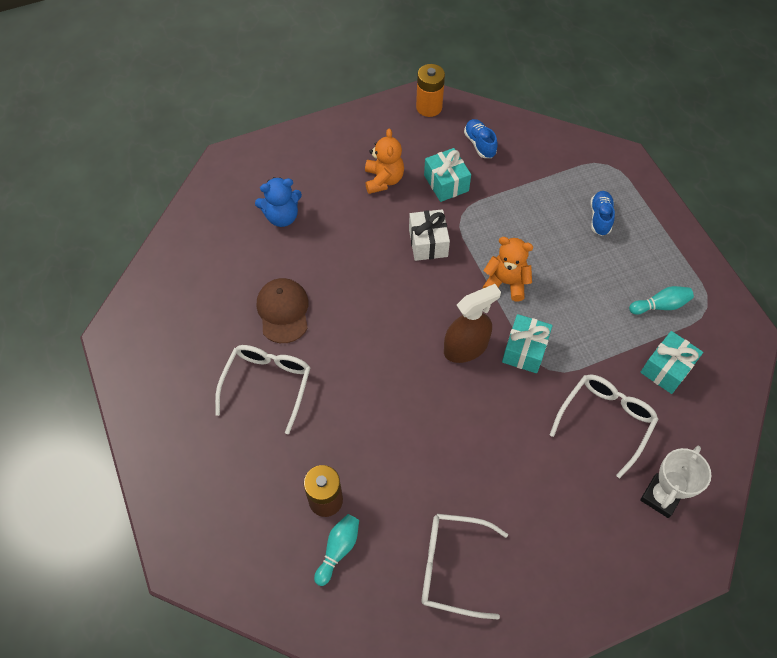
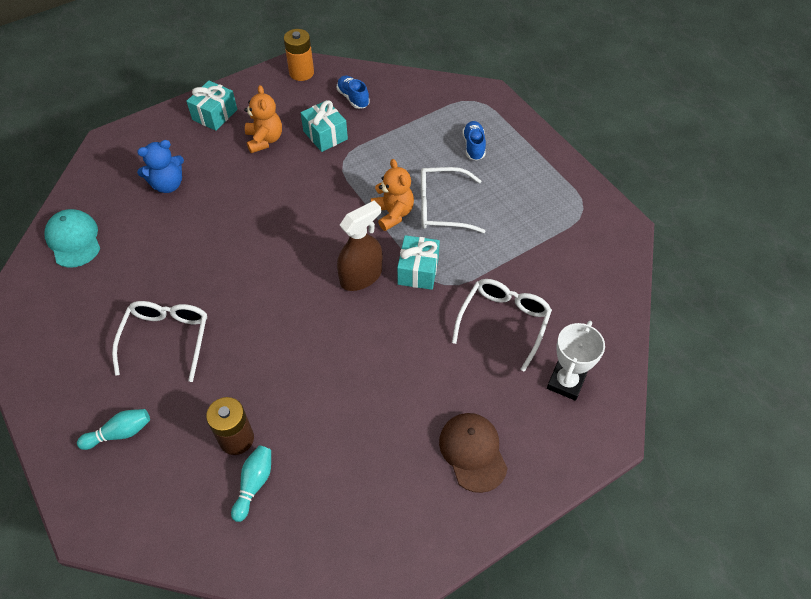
camera: 10 degrees left, 5 degrees down
(186, 264) = (74, 240): none -> turquoise cap
(283, 311) = (177, 269): brown cap -> brown cap (473, 452)
(428, 243) = (314, 189): white gift -> none
(452, 567) = (372, 481): white glasses -> white glasses (441, 207)
(506, 283) = (393, 214): orange teddy bear -> orange teddy bear turned 60 degrees clockwise
(660, 305) = (540, 214): turquoise bowling pin -> turquoise bowling pin (120, 433)
(666, 369) = (554, 267): turquoise gift -> turquoise gift (215, 115)

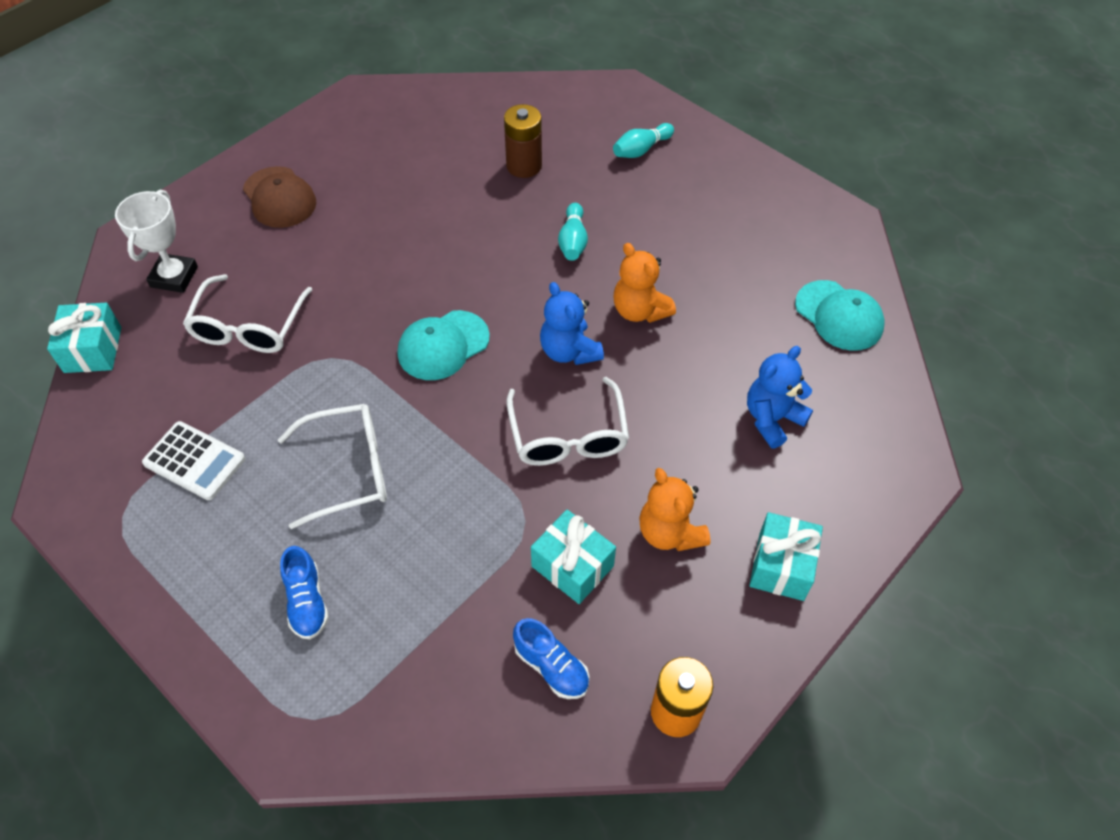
camera: 165 degrees right, 0 degrees up
(166, 339) = (647, 233): white glasses -> white glasses (568, 435)
(254, 484) = (491, 138): turquoise bowling pin -> turquoise bowling pin (573, 241)
(274, 254) = (569, 351): none -> blue teddy bear
(361, 276) = (443, 345): brown spray bottle -> turquoise cap
(393, 214) = (421, 443): orange teddy bear -> orange teddy bear (639, 310)
(418, 271) = (368, 368): turquoise gift -> turquoise gift (93, 350)
(540, 232) = (194, 461): none -> white calculator

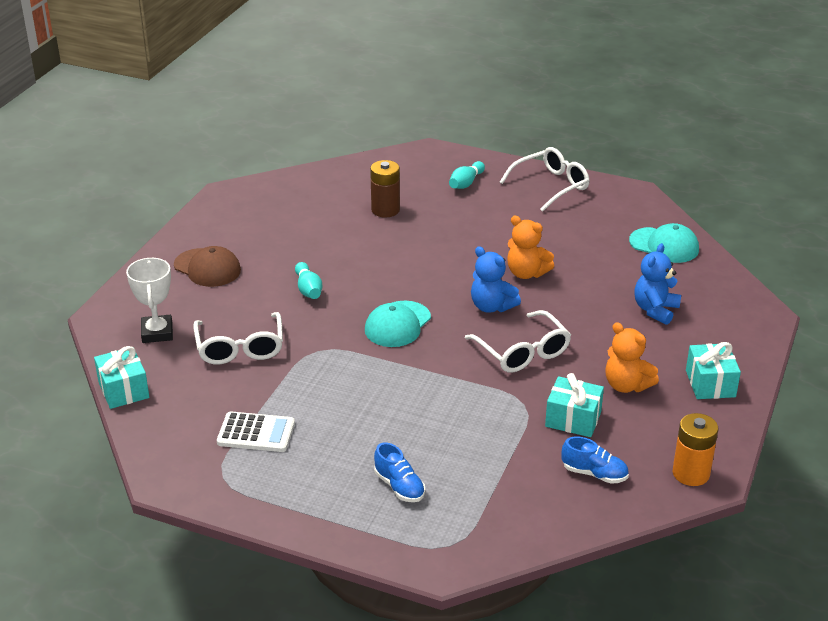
camera: 20 degrees left, 20 degrees down
(348, 470) = (377, 409): white glasses -> white glasses (551, 186)
(573, 241) = (452, 245): turquoise bowling pin -> turquoise bowling pin (308, 289)

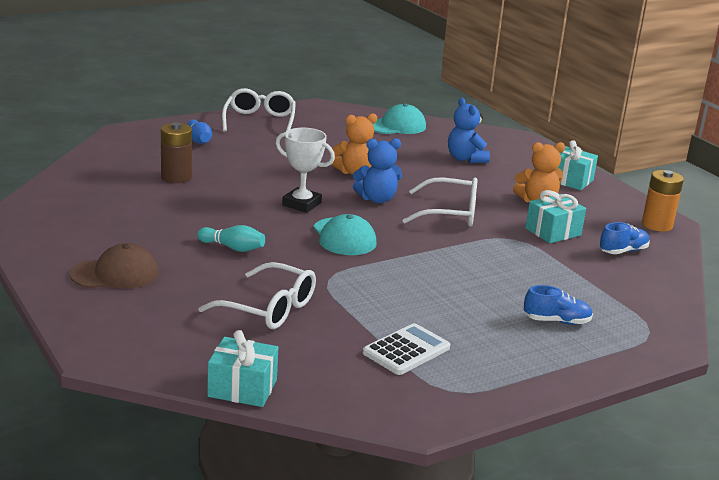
camera: 55 degrees left, 10 degrees down
(157, 333) = (176, 336): white trophy -> white trophy (301, 204)
(466, 183) = (198, 140): turquoise bowling pin -> blue bowling pin

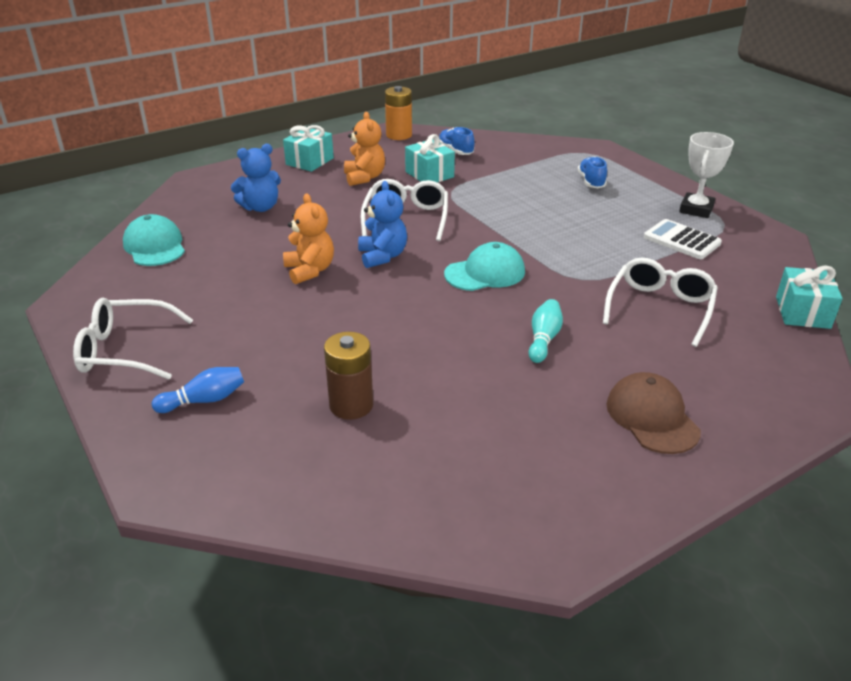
camera: 90 degrees left, 10 degrees up
(301, 204) = (410, 301): white trophy -> white trophy (696, 209)

